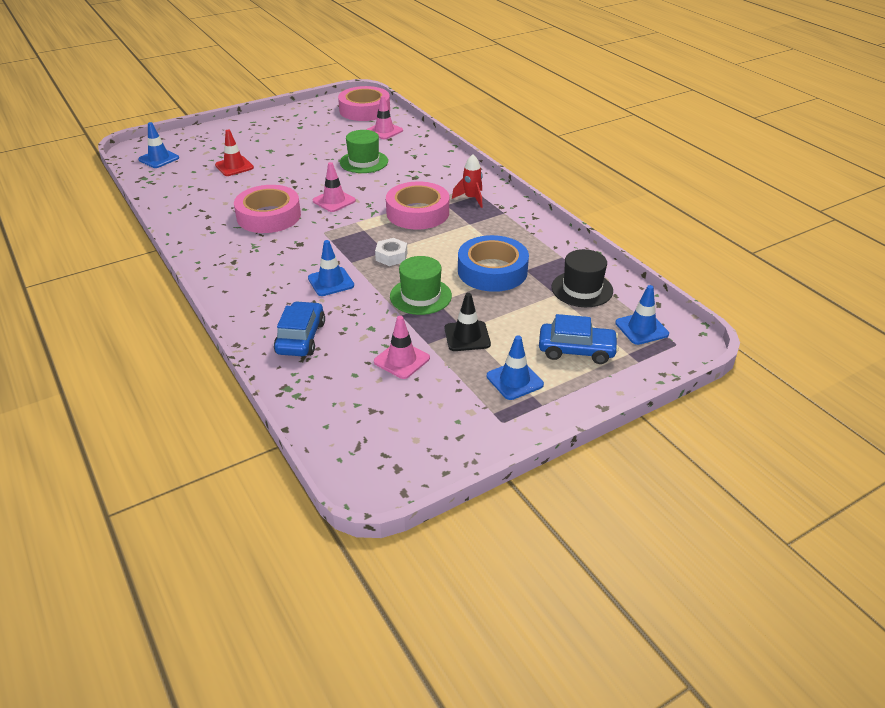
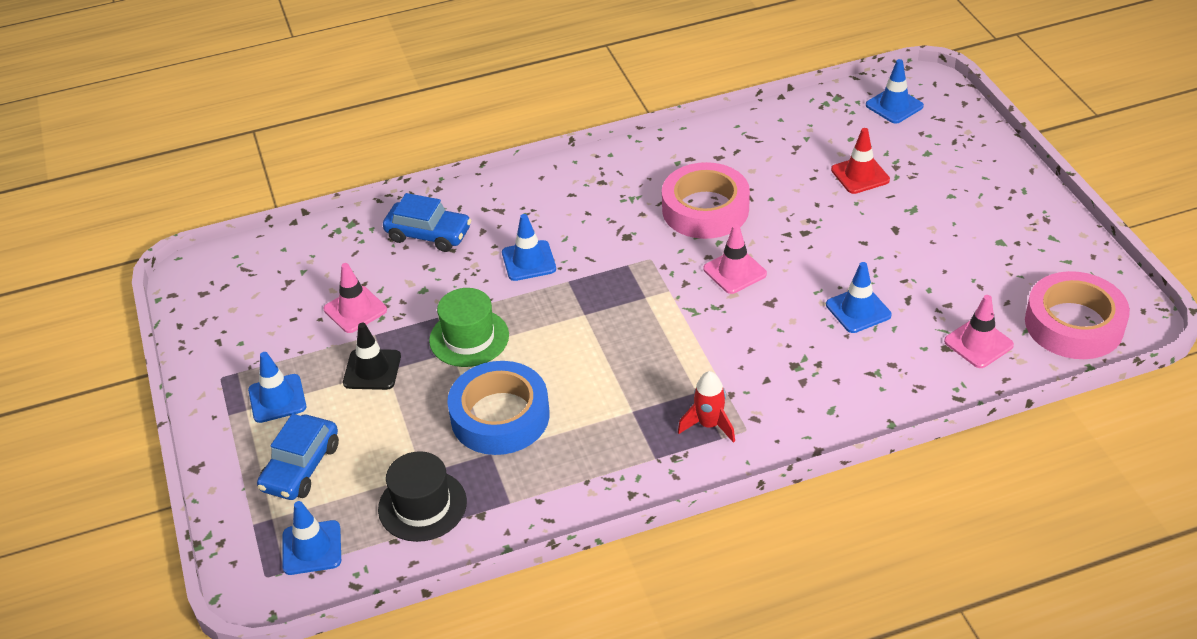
camera: 105 degrees right, 5 degrees up
(364, 162) = (858, 310): green hat -> blue traffic cone
(391, 256) = (569, 319): white nut -> none
(417, 213) = (679, 357): pink tape -> none

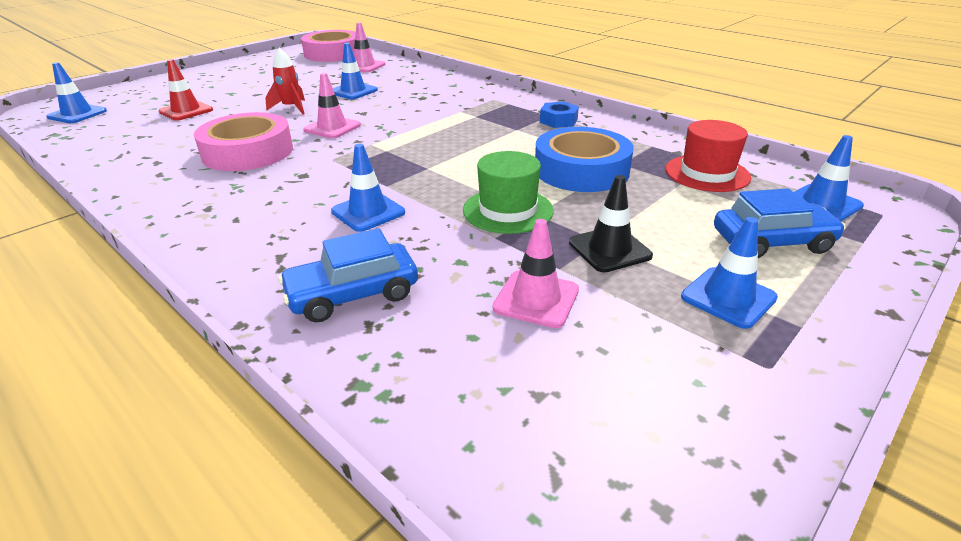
camera: 120 degrees left, 10 degrees down
(422, 505) = (707, 173): black hat -> red hat
(428, 234) = (353, 294): blue car -> blue car turned 105 degrees counterclockwise
(633, 458) = (558, 121): none -> blue nut
(709, 425) = (501, 108): red rocket -> red rocket (291, 108)

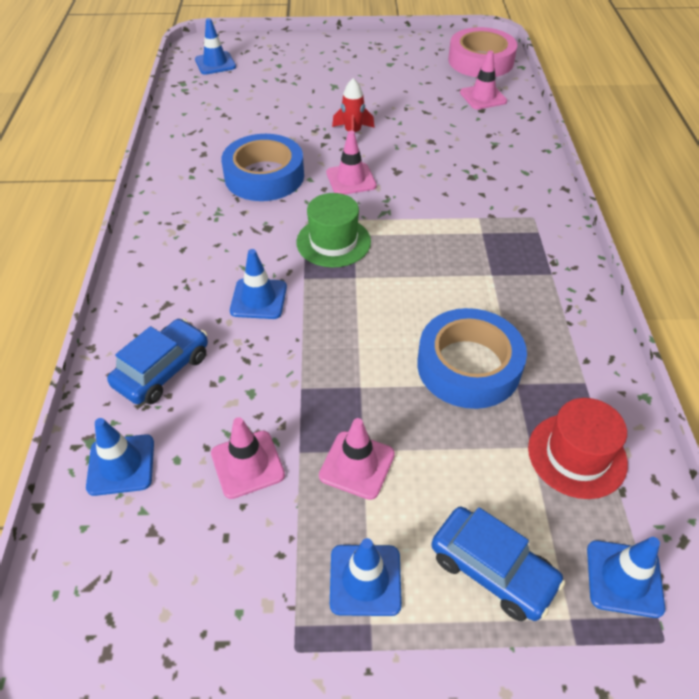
camera: 45 degrees right, 15 degrees up
(186, 111) = (280, 96): red traffic cone -> none
(248, 152) = (264, 176): pink tape -> blue tape
(353, 91) = (426, 134): blue traffic cone -> blue traffic cone (121, 465)
(353, 294) = (163, 370): blue car -> blue car turned 105 degrees clockwise
(508, 210) = (346, 368): green hat -> green hat (333, 242)
(558, 121) = (549, 287): blue nut -> none
(609, 249) = (357, 465): black traffic cone -> pink traffic cone

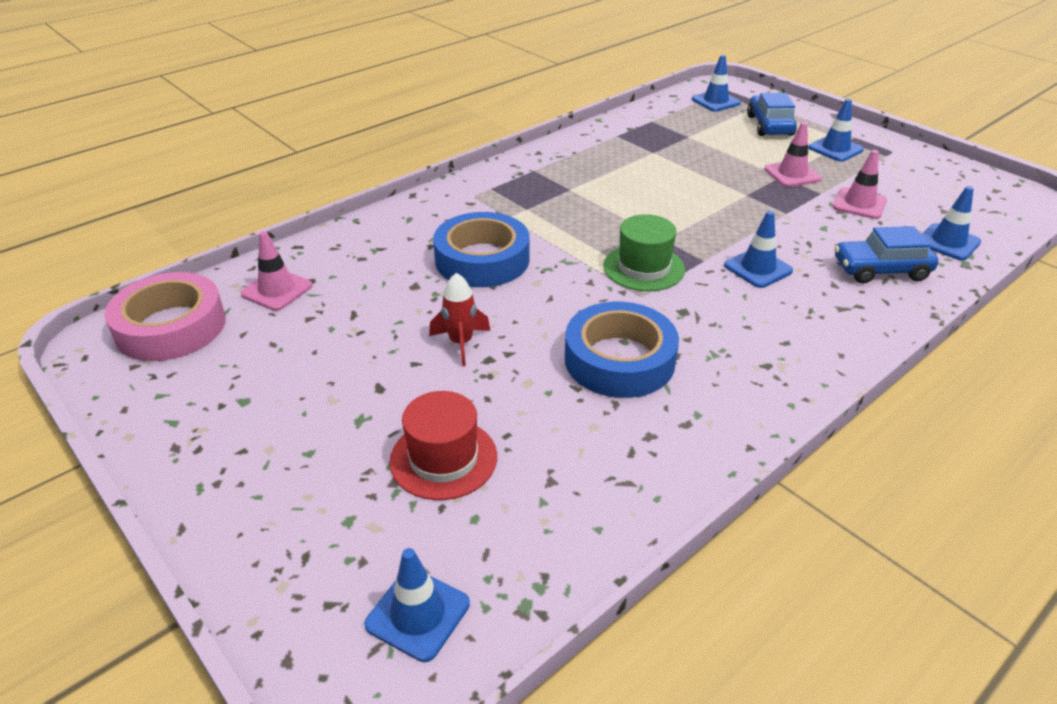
camera: 130 degrees left, 10 degrees down
(351, 179) = (546, 302): pink traffic cone -> none
(468, 366) = (666, 169): blue tape -> blue tape (482, 259)
(577, 455) = (671, 125): red hat -> red hat (443, 458)

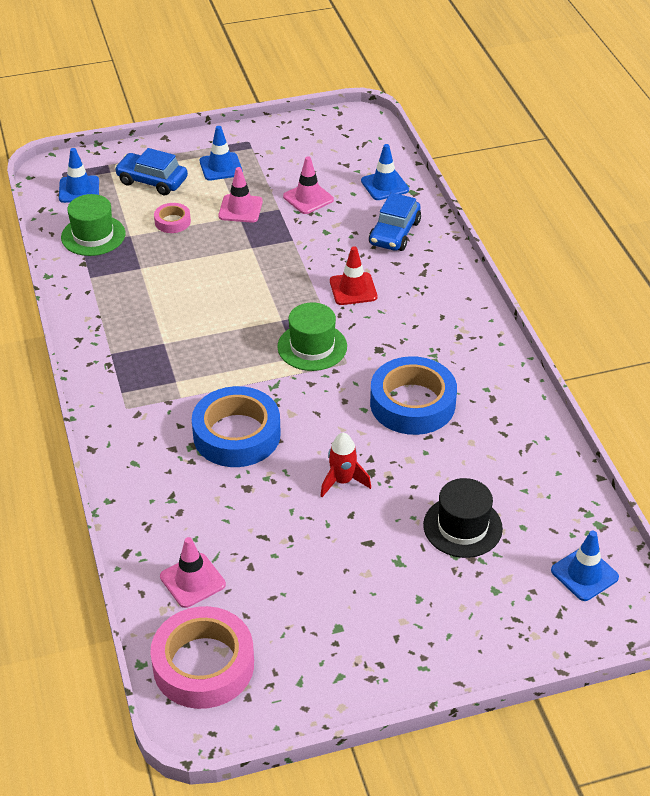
camera: 65 degrees left, 5 degrees up
(443, 458) = (462, 527): red hat -> black hat
(668, 122) = (93, 235): none -> green hat
(730, 149) = (172, 222): none -> pink tape
(758, 268) = (353, 289): blue traffic cone -> red traffic cone

